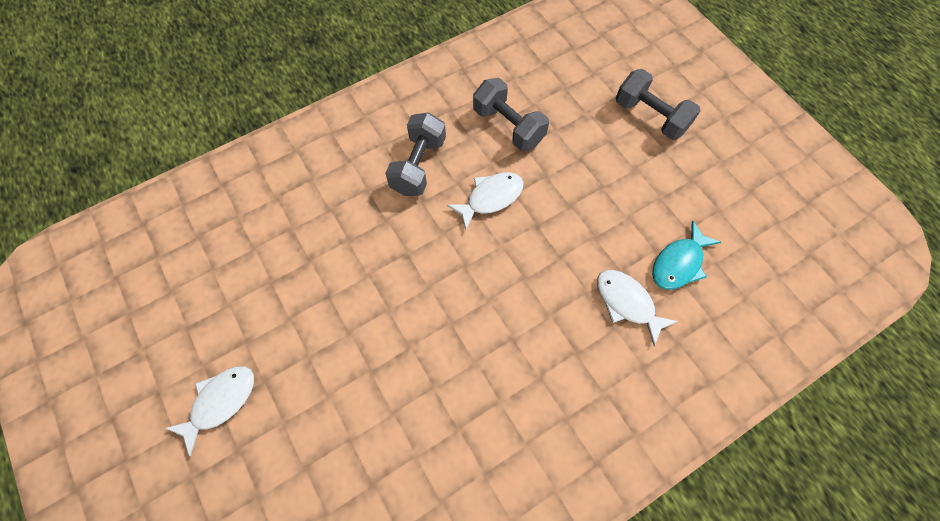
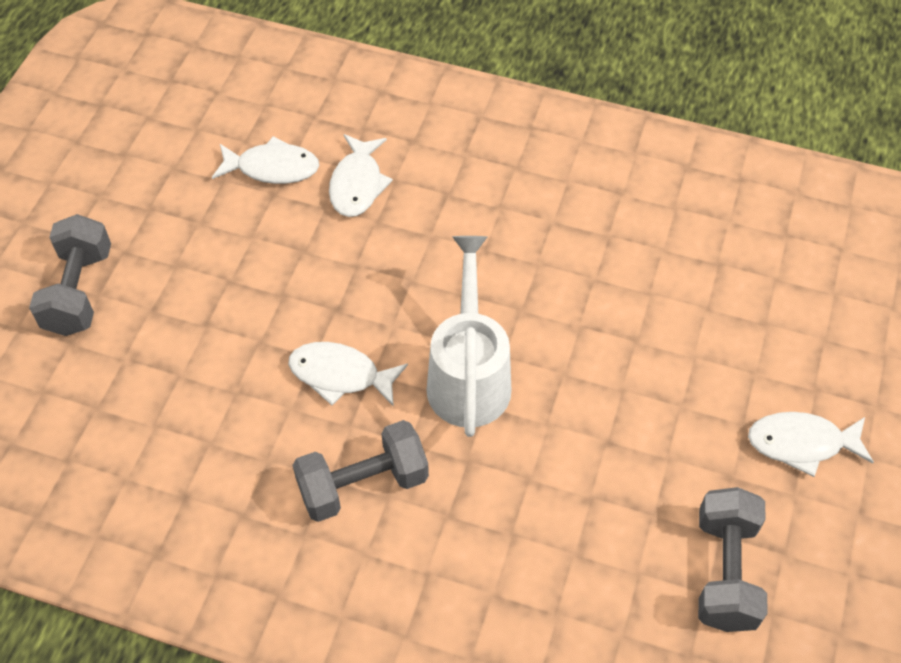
camera: 130 degrees left, 10 degrees down
(432, 258) = (469, 376): none -> white watering can
(508, 126) = (216, 428): grey dumbbell -> grey dumbbell (725, 571)
(679, 263) = (272, 168): turquoise fish -> white fish

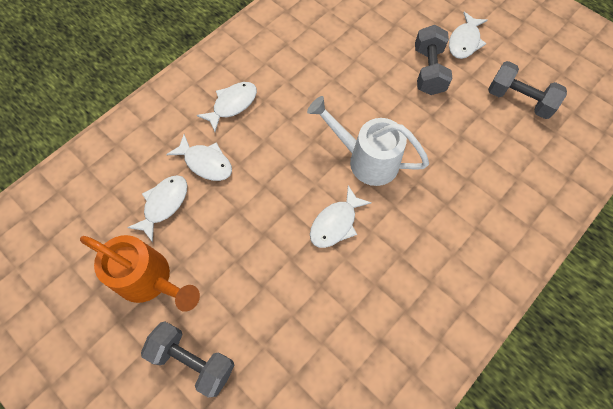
camera: 65 degrees left, 10 degrees up
(163, 201) = (150, 280): none -> orange watering can
(363, 485) = (411, 238): grey dumbbell -> grey dumbbell (428, 71)
(468, 173) = (232, 105): none -> white fish

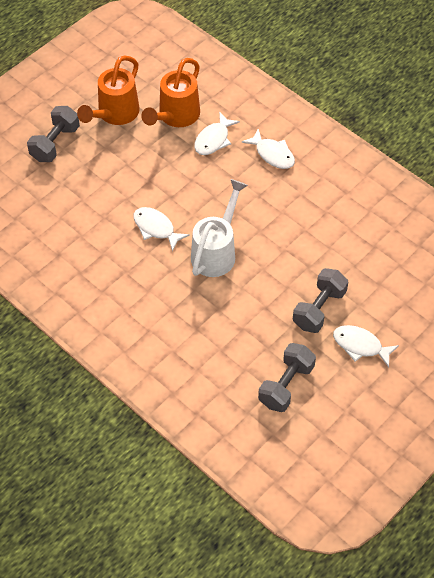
camera: 90 degrees right, 10 degrees down
(164, 204) = (176, 116): white fish -> orange watering can
(428, 71) = (319, 309): grey dumbbell -> grey dumbbell turned 60 degrees counterclockwise

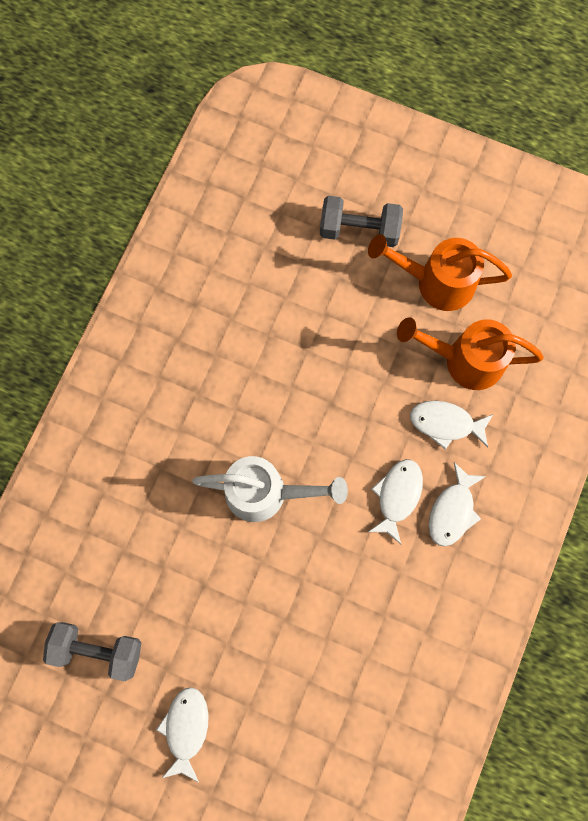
camera: 70 degrees right, 20 degrees up
(156, 228) = (275, 404): white fish -> white fish (397, 496)
(319, 309) = (224, 656): grey dumbbell -> none

